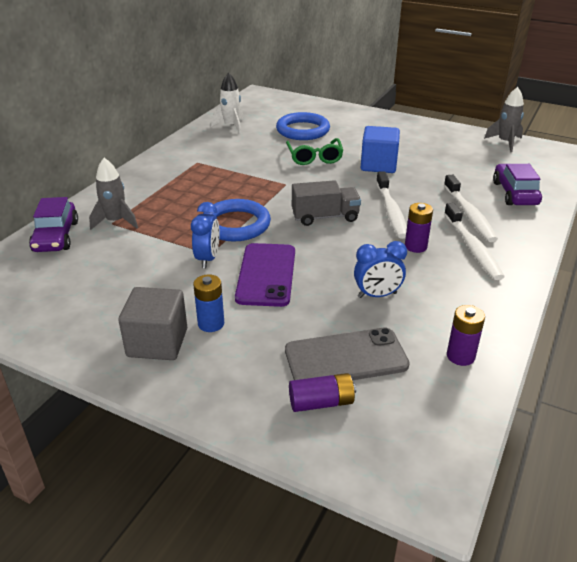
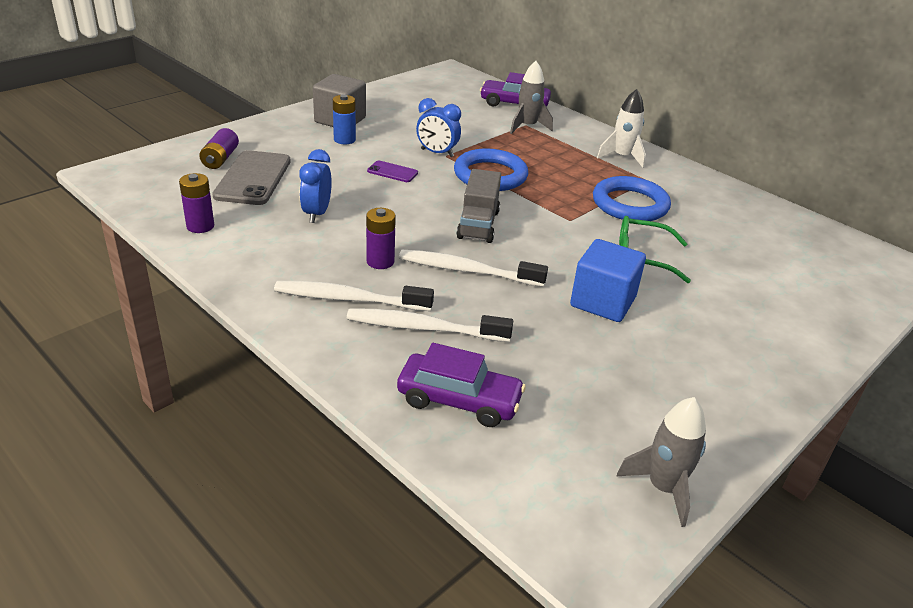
camera: 105 degrees right, 0 degrees up
(231, 126) = (760, 219): white rocket -> white rocket (622, 157)
(266, 274) = (392, 172): purple phone -> purple phone, size x0.49
(303, 130) = (742, 271): blue ring -> blue ring (630, 204)

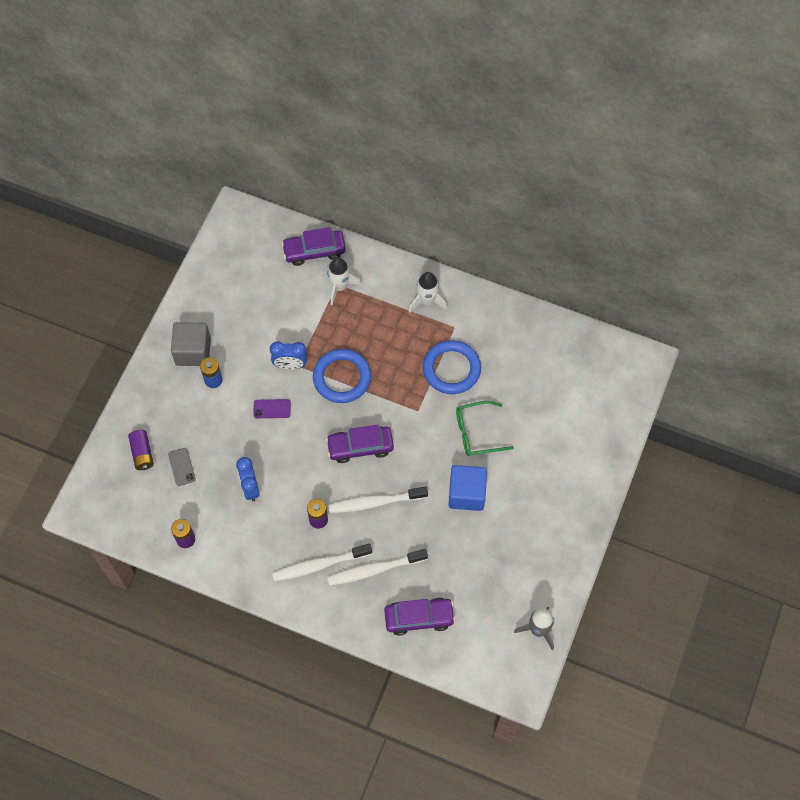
camera: 20 degrees left, 30 degrees up
(253, 178) = (181, 467): grey phone -> grey phone, size x0.49
(478, 225) = (360, 447): grey truck -> purple car
(527, 126) = (339, 287): grey rocket -> white rocket

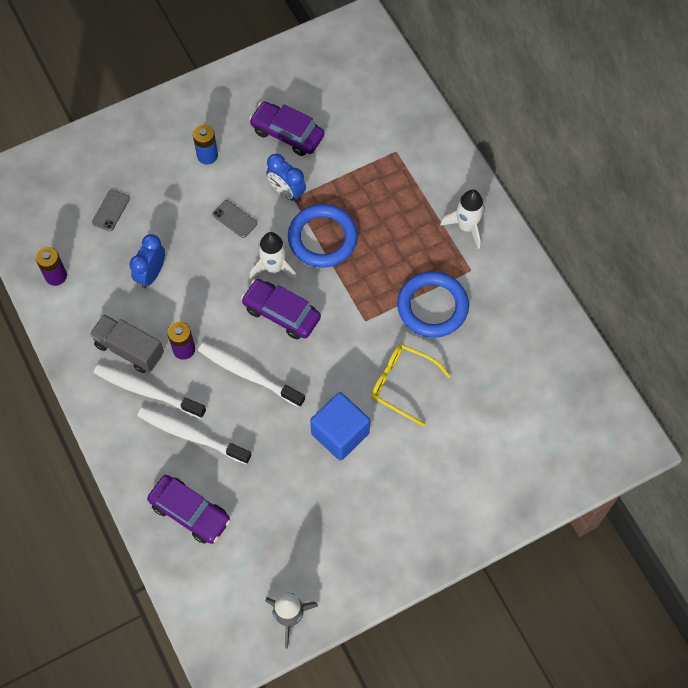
camera: 40 degrees right, 0 degrees up
(142, 453) = (89, 174): purple battery -> none
(193, 351) = (213, 118): grey cube -> none
(272, 409) = (234, 219): purple phone -> grey phone
(282, 548) = (129, 349): none -> grey truck
(314, 251) = (402, 107): purple car -> purple car (287, 134)
(339, 287) = (396, 155): white rocket -> white rocket (274, 268)
(477, 432) = (403, 384): green glasses -> yellow glasses

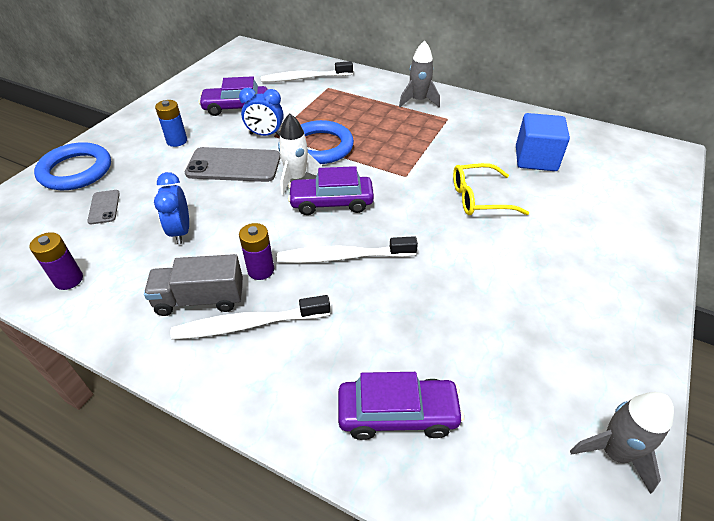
camera: 35 degrees left, 20 degrees down
(191, 435) = (331, 337): white toothbrush -> white toothbrush (304, 78)
(234, 219) = (234, 165): grey phone -> grey phone, size x2.03
(340, 433) = (470, 256): blue cube -> blue cube (535, 159)
(432, 307) = (445, 146): blue ring -> blue ring (76, 171)
(466, 227) = (418, 101): white rocket -> grey rocket

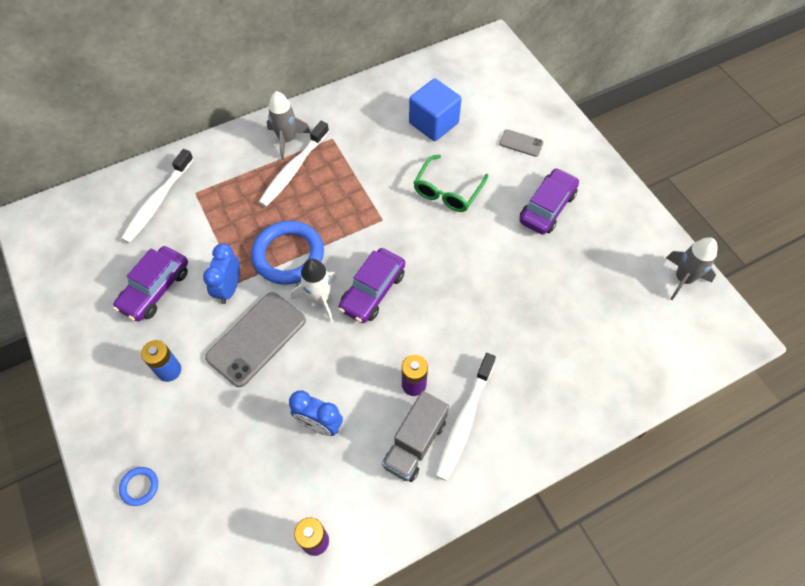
camera: 55 degrees left, 15 degrees up
(76, 171) = (139, 487): blue ring -> blue ring, size x0.45
(104, 207) = (229, 478): grey phone -> grey phone (521, 143)
(265, 135) = (229, 288): blue clock -> blue clock turned 150 degrees clockwise
(342, 257) = (441, 320): white toothbrush -> white toothbrush (293, 170)
(397, 414) = (596, 370): purple car -> purple car (547, 207)
(480, 198) = (447, 191): yellow glasses -> green glasses

